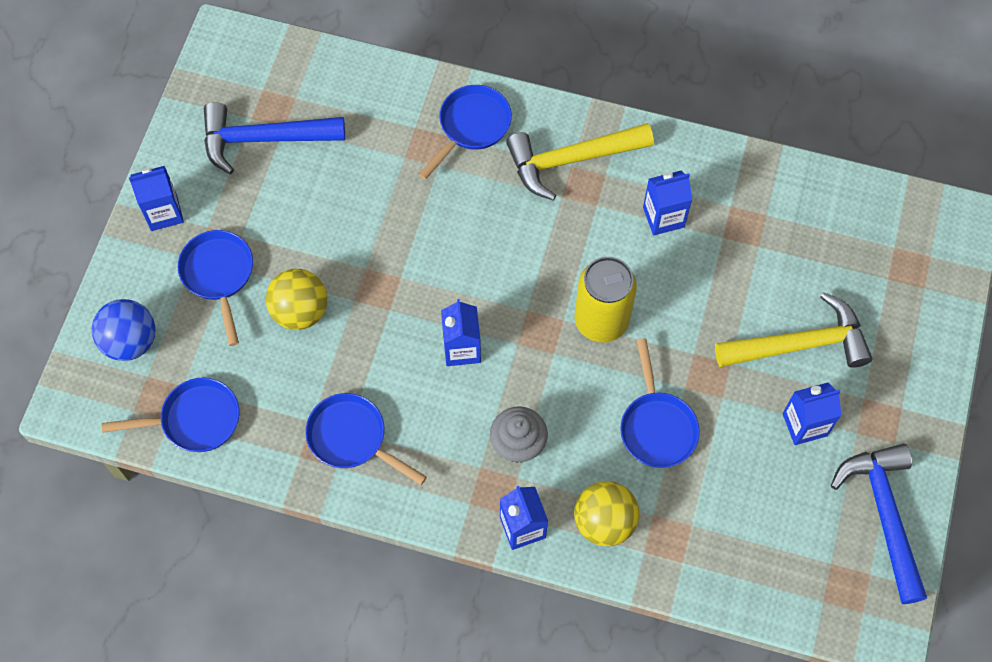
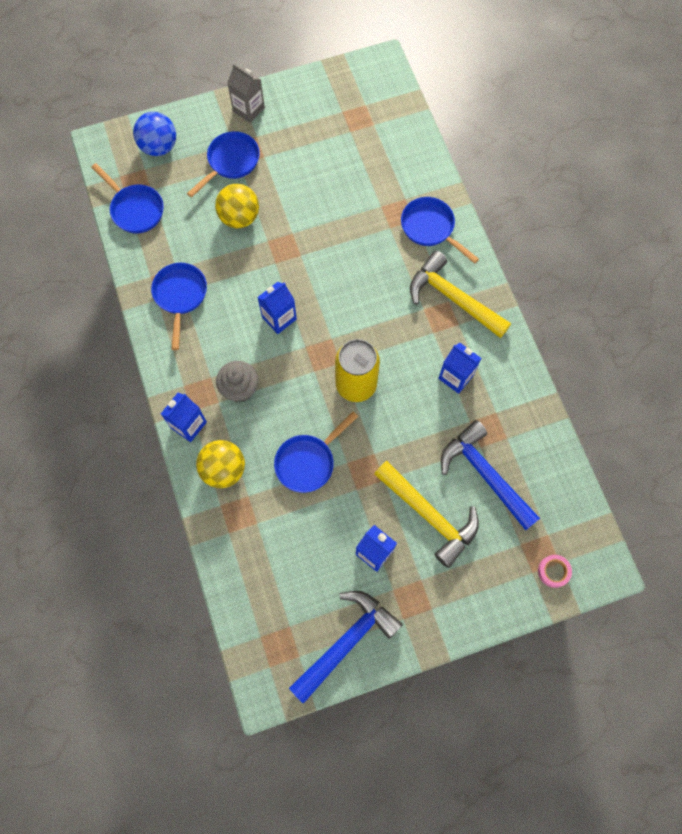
camera: 55 degrees right, 5 degrees up
(164, 213) = (248, 109): blue carton -> grey carton
(264, 139) = (334, 127): blue hammer -> blue hammer (485, 474)
(471, 127) = (430, 228): blue pan -> blue pan turned 135 degrees counterclockwise
(935, 267) = (553, 571): none -> pink tape

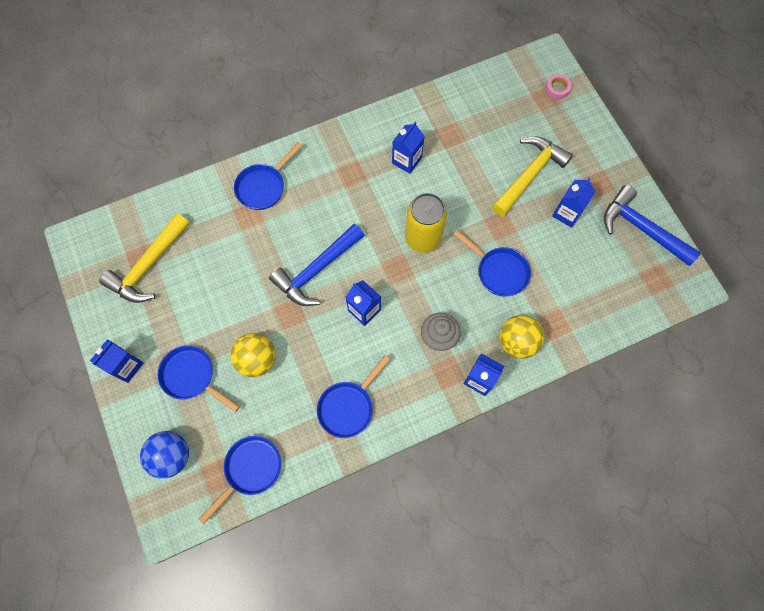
camera: 95 degrees left, 0 degrees up
(180, 296) = (348, 406): blue pan -> blue pan turned 45 degrees counterclockwise
(248, 109) = (126, 366): grey carton -> blue carton
(453, 298) = (333, 165): yellow hammer -> yellow hammer (148, 265)
(485, 474) = (489, 136): blue hammer -> blue hammer (317, 270)

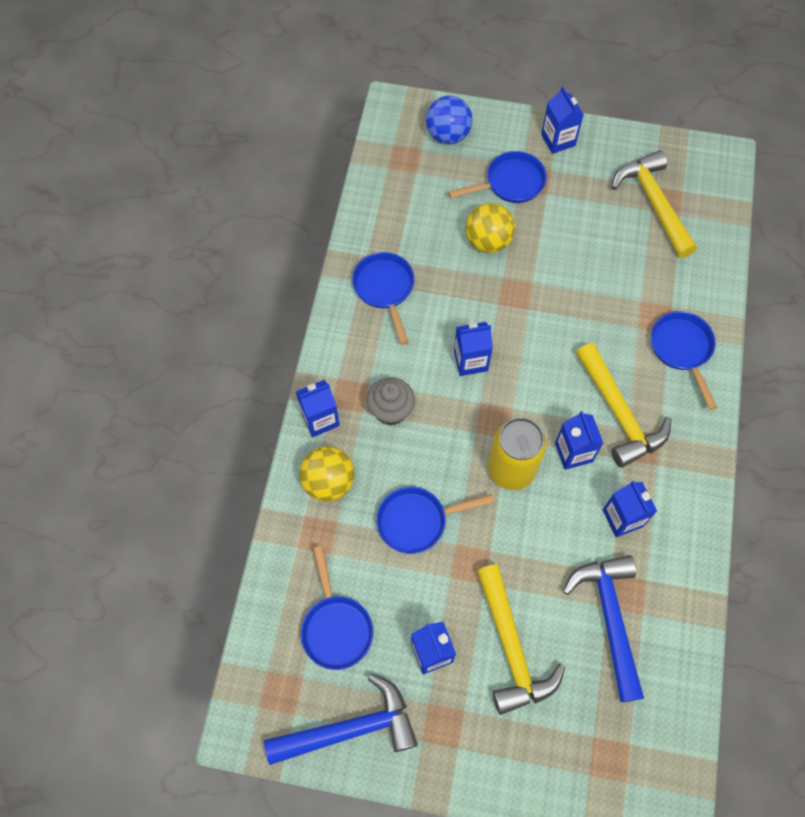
camera: 125 degrees right, 5 degrees down
(250, 469) = (390, 184): blue pan -> blue pan (336, 627)
(317, 270) = (546, 344): blue hammer -> blue hammer (610, 619)
(337, 199) = (619, 413): none -> yellow hammer
(384, 209) = (573, 452): none -> blue carton
(557, 88) = (614, 787): pink tape -> none

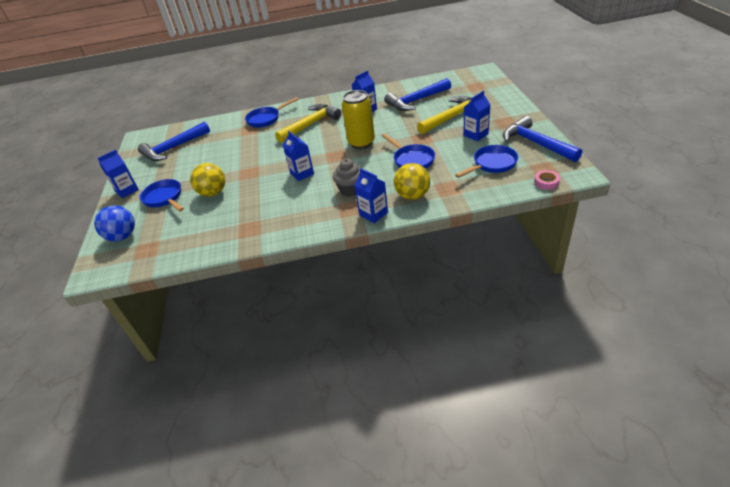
camera: 105 degrees left, 25 degrees down
(248, 673) = (546, 182): none -> pink tape
(385, 289) = (263, 221): blue pan -> none
(573, 452) = (340, 130): blue carton -> none
(653, 203) = (173, 148): yellow hammer -> blue hammer

